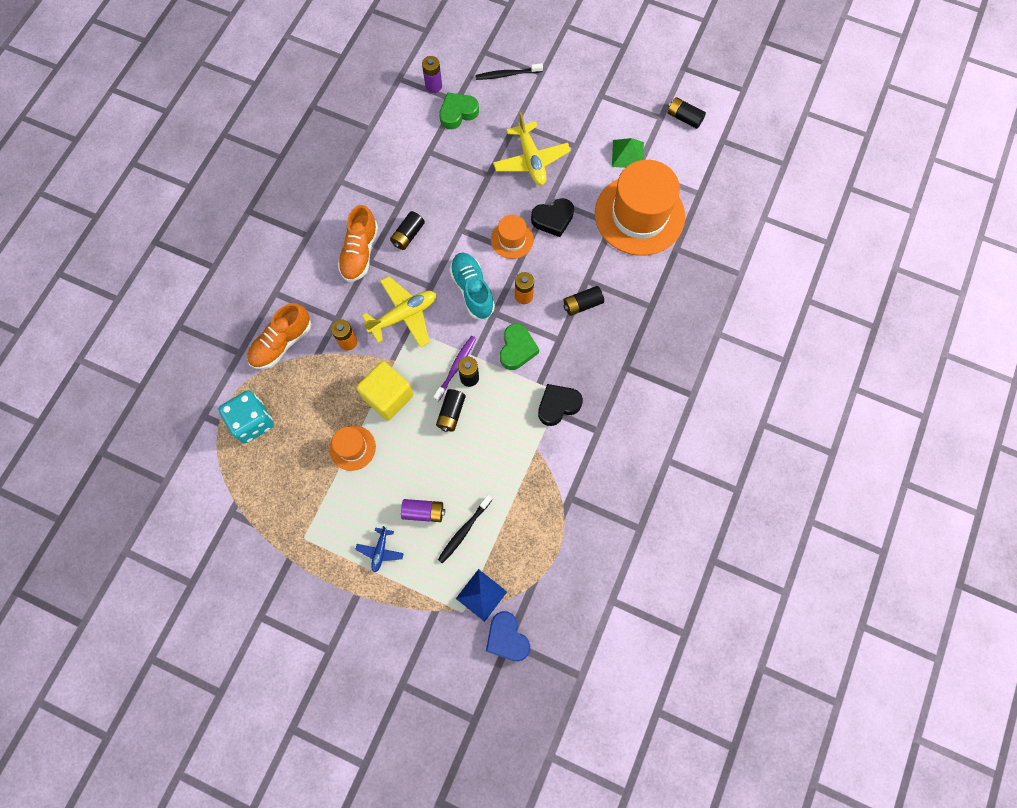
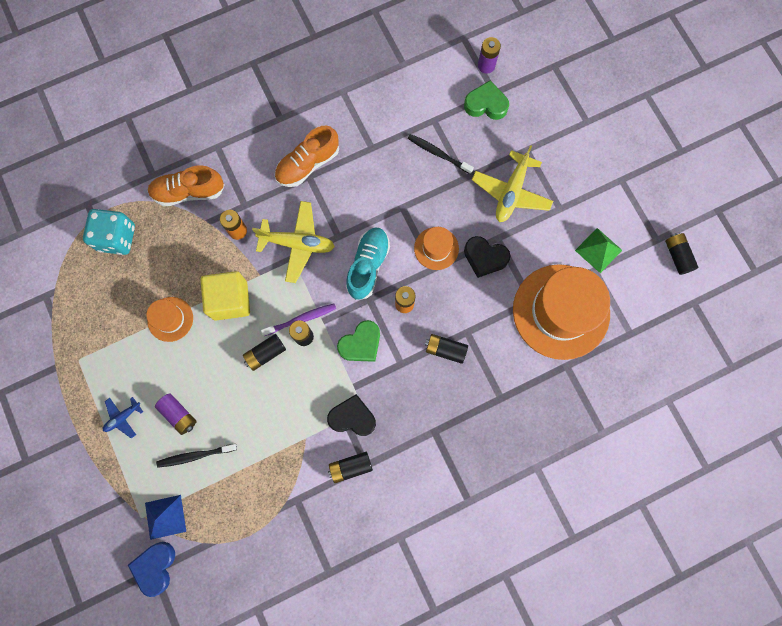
camera: 40 degrees right, 5 degrees up
(408, 235) = (357, 179): black battery -> black battery (350, 467)
(507, 74) = (556, 101): black toothbrush -> black toothbrush (438, 154)

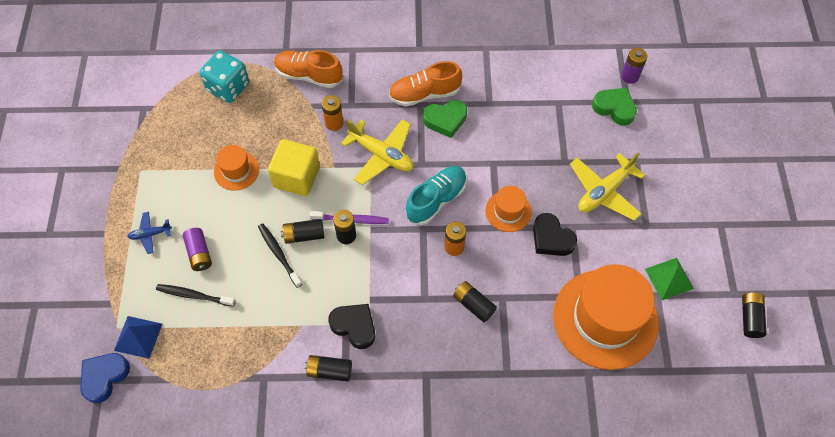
camera: 25 degrees right, 15 degrees down
(361, 344) = (395, 264): green heart -> green heart (445, 120)
(438, 154) = (549, 132): black toothbrush -> black toothbrush (279, 254)

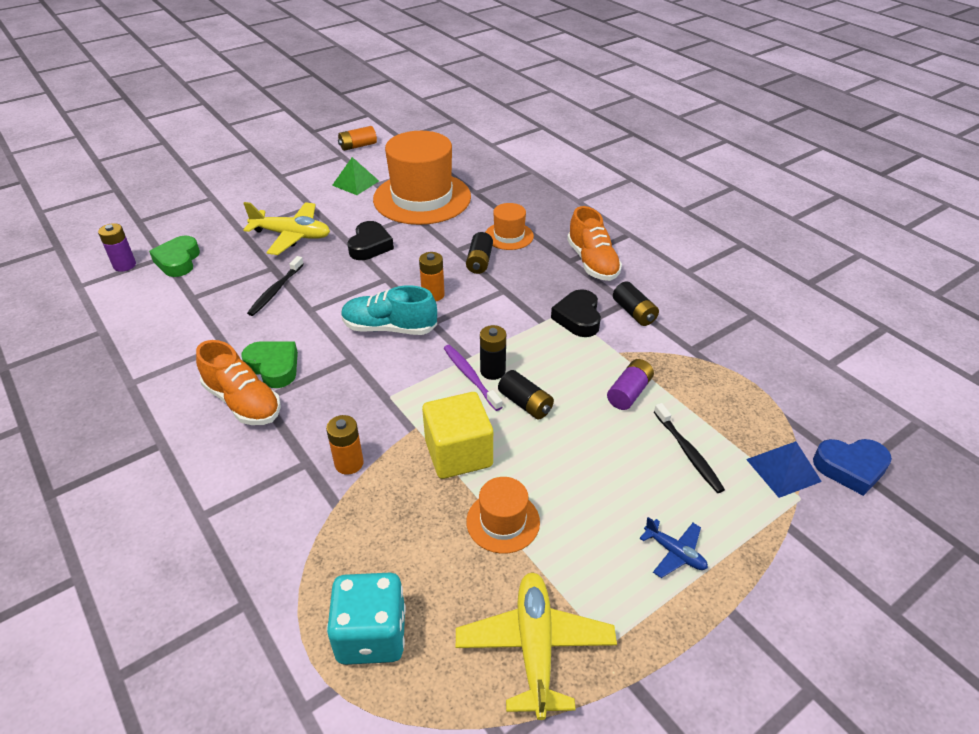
camera: 125 degrees left, 20 degrees down
(199, 253) = (641, 482): purple battery -> purple battery (629, 392)
(279, 254) = (567, 411): black toothbrush -> black toothbrush (275, 291)
(308, 75) = (282, 540): orange shoe -> orange shoe (592, 262)
(381, 155) = (365, 395): yellow plane -> yellow plane (535, 647)
(508, 211) = (362, 279): orange hat -> orange hat (509, 236)
(750, 318) = (358, 146): black battery -> orange battery

